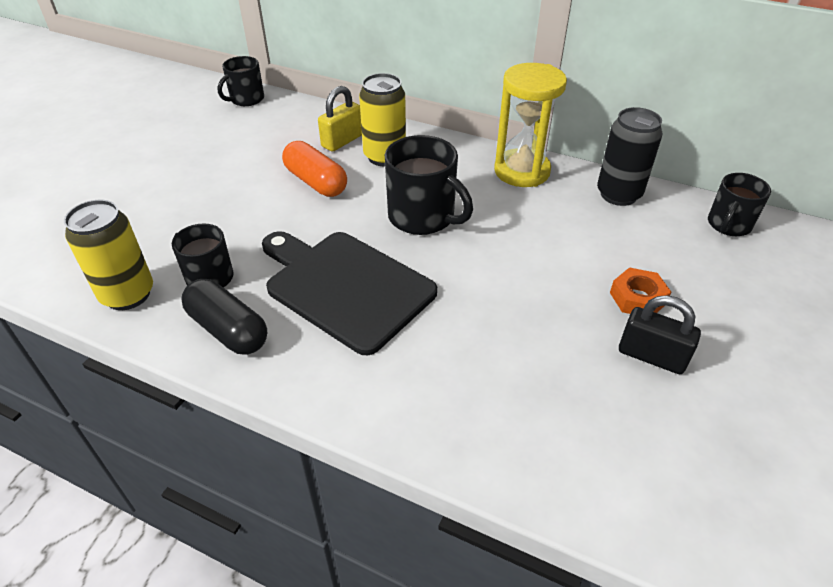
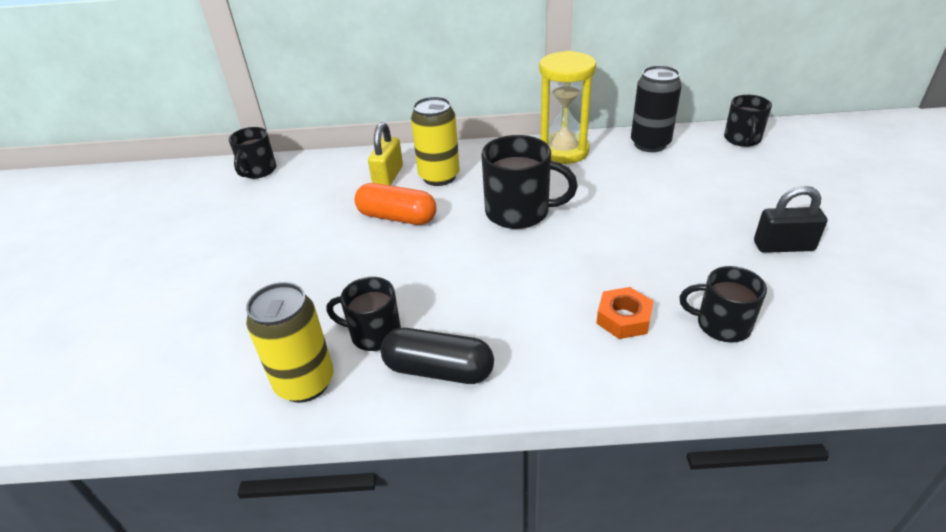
camera: 25 degrees left, 5 degrees down
(345, 287) = (508, 291): black cutting board -> none
(504, 404) = (721, 325): none -> black mug
(637, 298) = (735, 210): orange nut -> orange nut (623, 318)

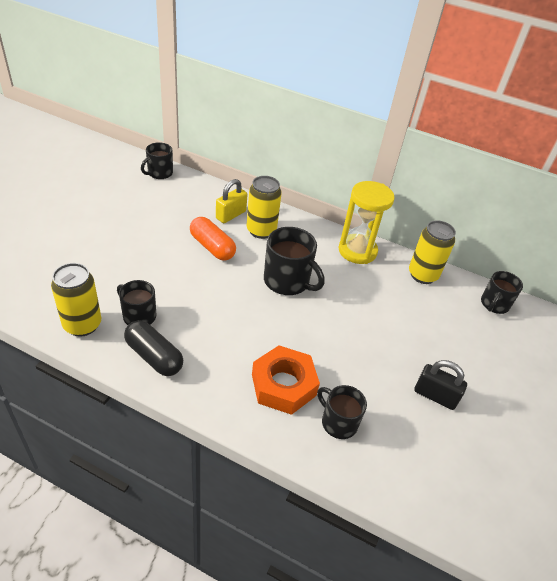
camera: 20 degrees right, 5 degrees up
(623, 318) = (283, 385): orange nut -> orange nut, size x1.70
(650, 144) = (422, 275): black can -> yellow can

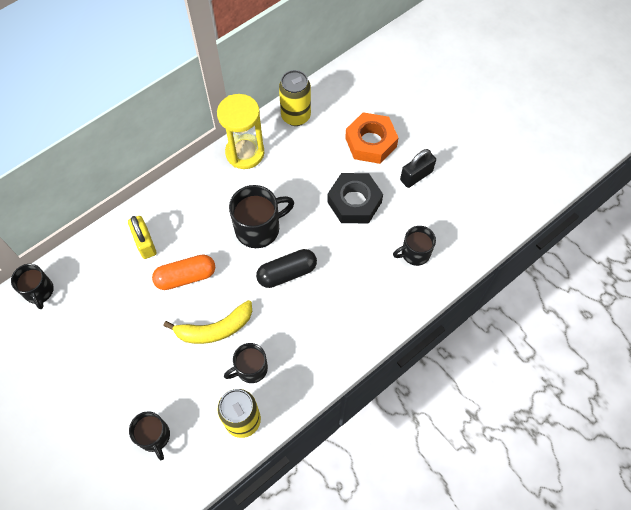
camera: 60 degrees left, 20 degrees up
(154, 356) = (302, 368): black capsule -> black capsule (287, 273)
(170, 279) = (215, 329): none -> yellow banana
(261, 230) = (181, 224): yellow can -> none
(283, 385) = (368, 277): orange nut -> orange nut (370, 142)
(364, 347) = (354, 202): none -> black nut
(494, 304) = (348, 82): black mug -> black mug (154, 436)

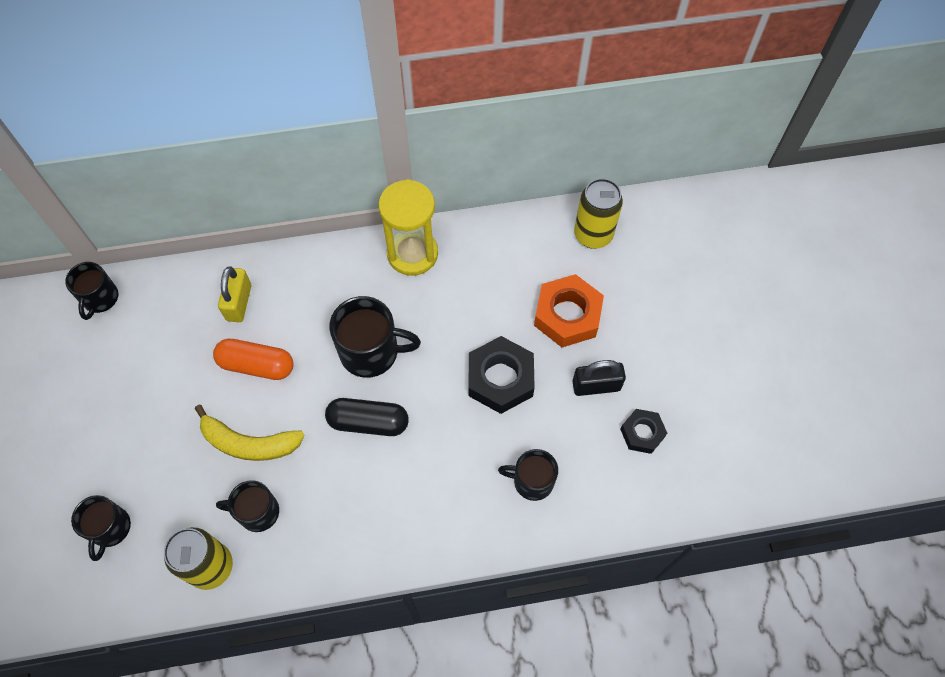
camera: 30 degrees right, 0 degrees up
(296, 116) = (498, 239): yellow can -> yellow can (593, 235)
(461, 189) = (642, 433): none -> black nut

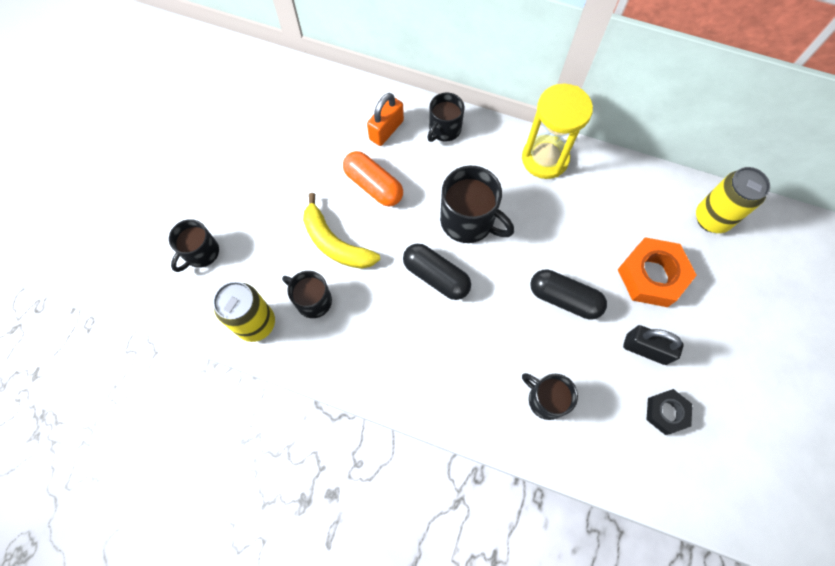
camera: 30 degrees right, 5 degrees up
(100, 298) = (287, 77): black mug -> black mug (444, 129)
(239, 302) = (386, 130): yellow padlock -> orange padlock
(500, 379) = (564, 299): black nut -> black capsule

